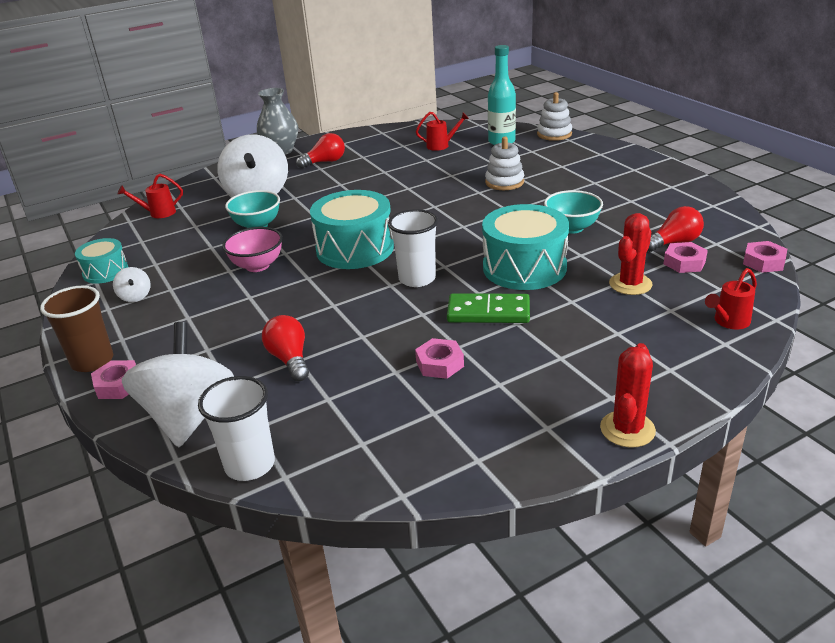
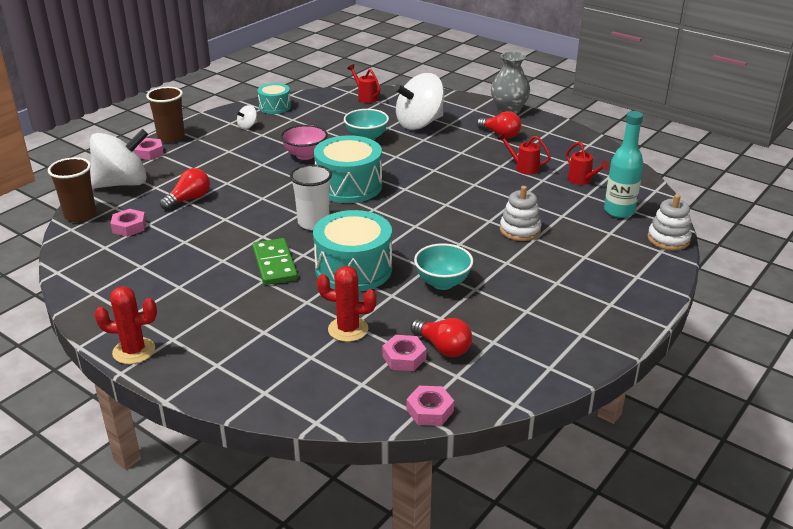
camera: 65 degrees right, 0 degrees up
(250, 465) = (80, 215): white cup -> brown cup
(439, 364) = (198, 257): pink nut -> pink nut (129, 227)
(729, 322) = (301, 392): red watering can -> red watering can (523, 168)

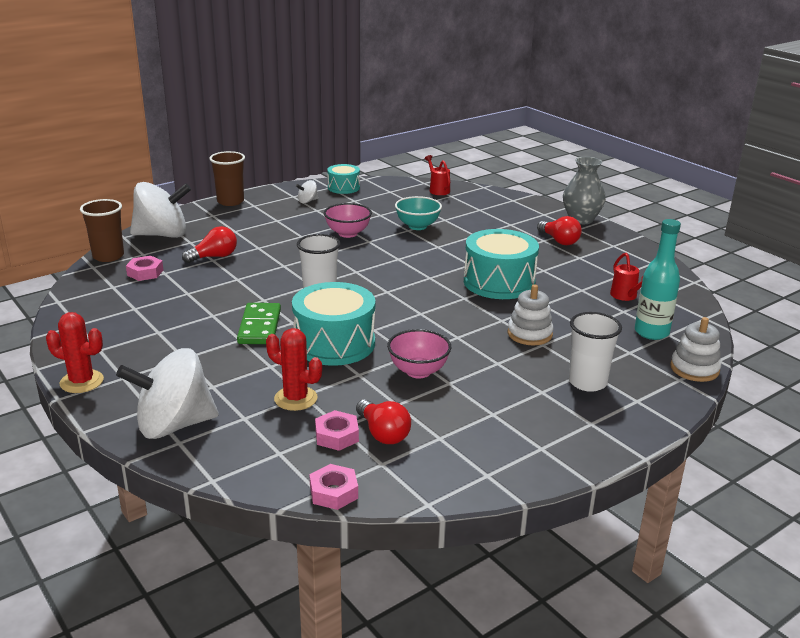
camera: 15 degrees right, 5 degrees down
(149, 153) = (202, 212): pink nut -> none
(349, 186) = (374, 267): turquoise drum -> turquoise drum (499, 282)
(419, 123) = (479, 220): white spinning top -> white spinning top (174, 425)
(442, 283) = (418, 371): turquoise bowl -> pink bowl
(523, 168) = (567, 275): red watering can -> none
(589, 267) = (587, 382): none -> white cup

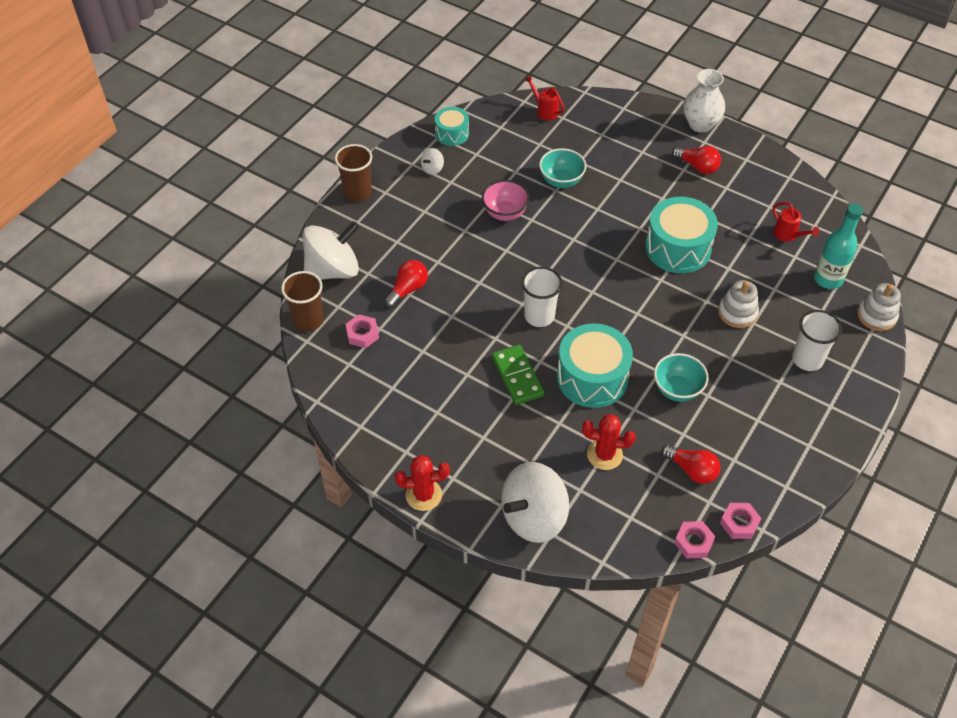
camera: 20 degrees left, 25 degrees up
(337, 436) = (660, 484): pink nut -> pink nut (739, 523)
(418, 371) = (677, 390): pink bowl -> turquoise bowl
(581, 219) = (700, 124): grey vase -> white vase

